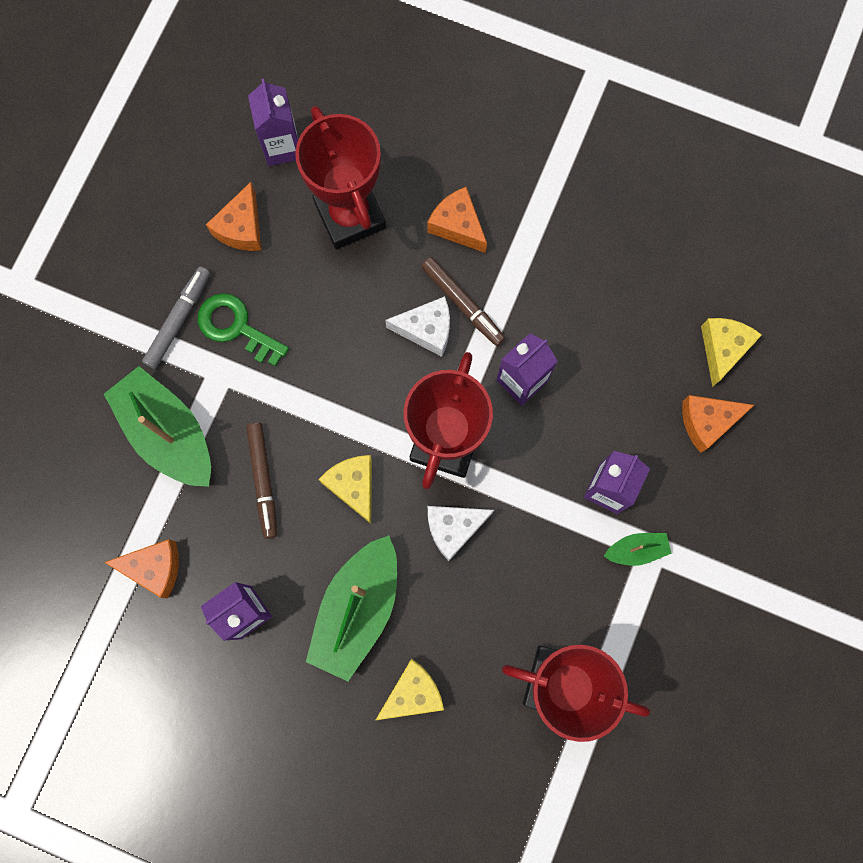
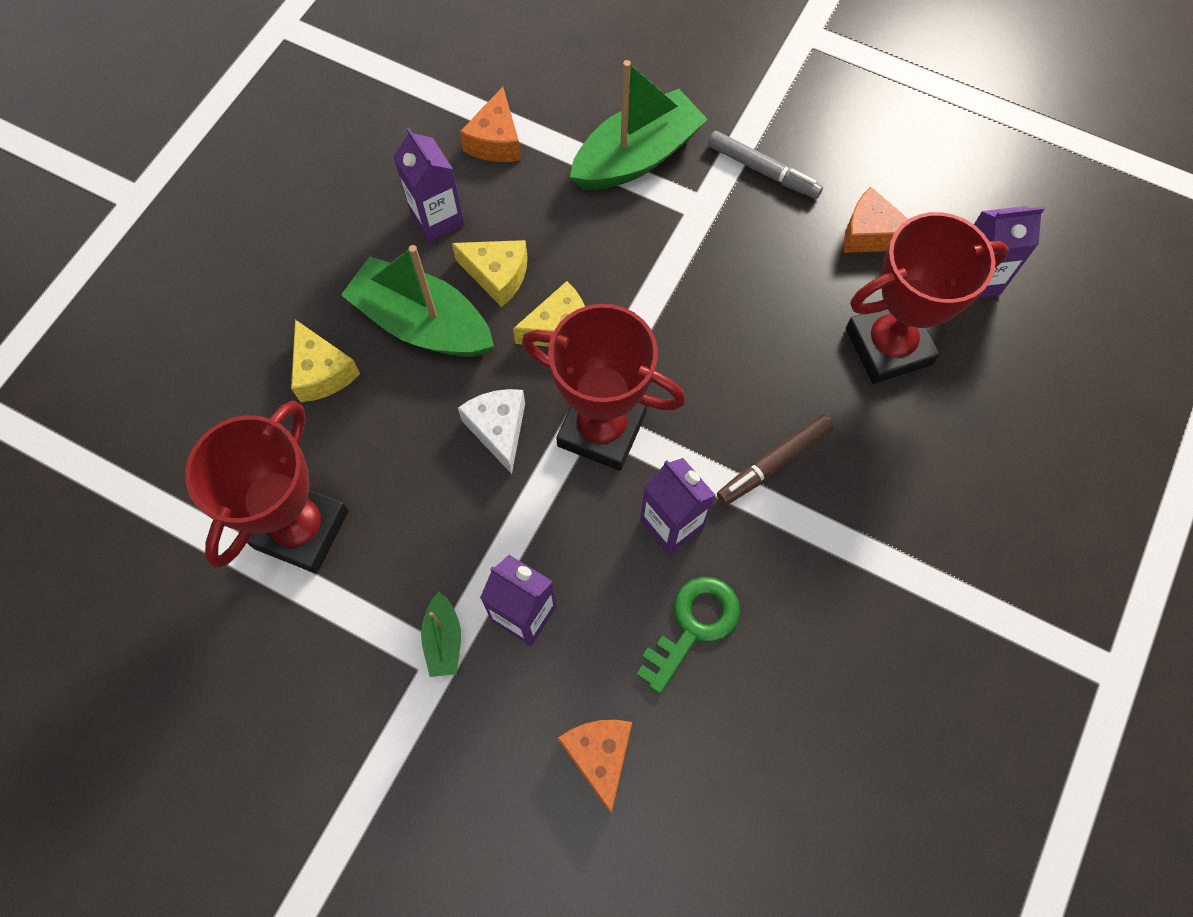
camera: 95 degrees right, 10 degrees down
(236, 327) = (752, 224): green key -> green key (693, 626)
(263, 481) = (576, 241): brown marker -> none
(426, 329) = (742, 420): white cheese -> none
(457, 225) = (877, 466): orange cheese -> none
(722, 349) = (699, 793): yellow cheese -> yellow cheese (497, 275)

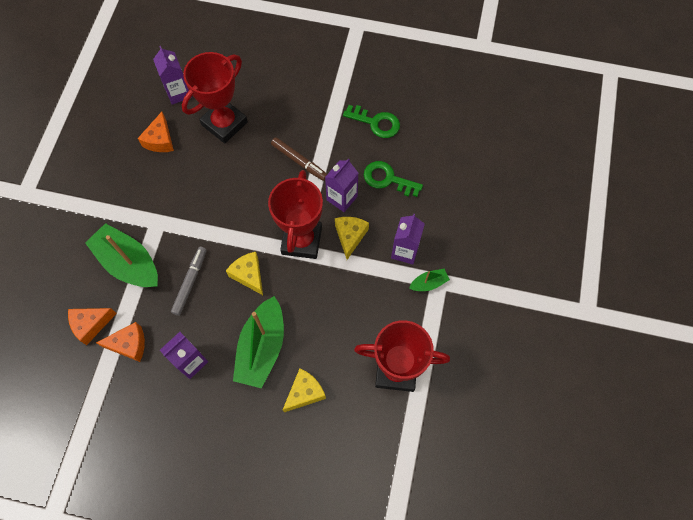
camera: 105 degrees left, 0 degrees up
(497, 275) = (222, 317): yellow cheese -> yellow cheese (350, 236)
(498, 429) = (314, 289): white cheese -> none
(599, 756) = (456, 203): orange cheese -> orange cheese (91, 324)
(763, 171) = (128, 197): grey marker -> grey marker (190, 282)
(836, 641) = (376, 123): none -> green key
(888, 346) = (224, 123): red trophy -> red trophy turned 75 degrees clockwise

